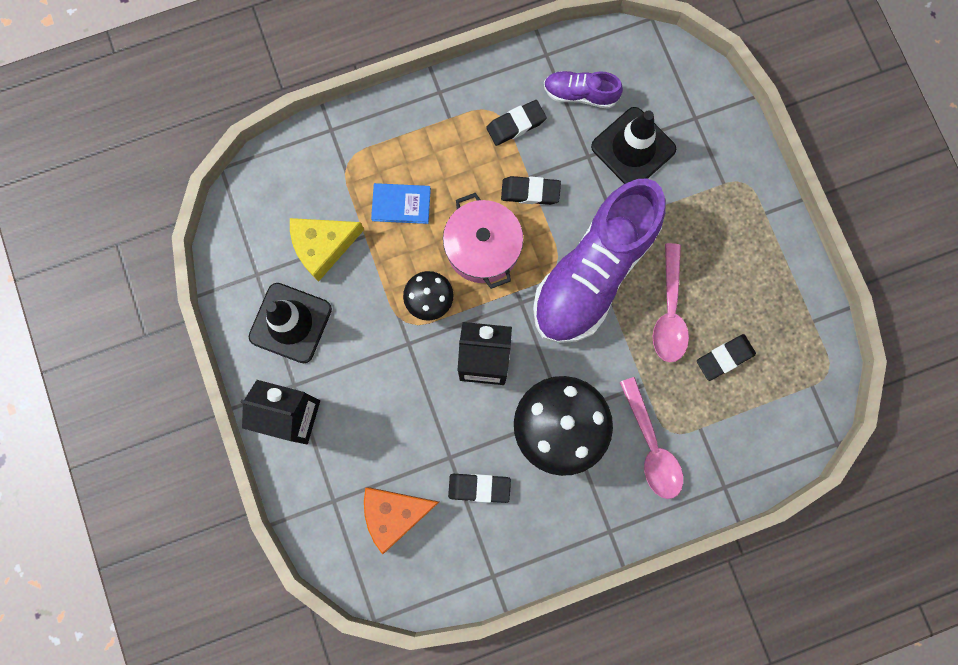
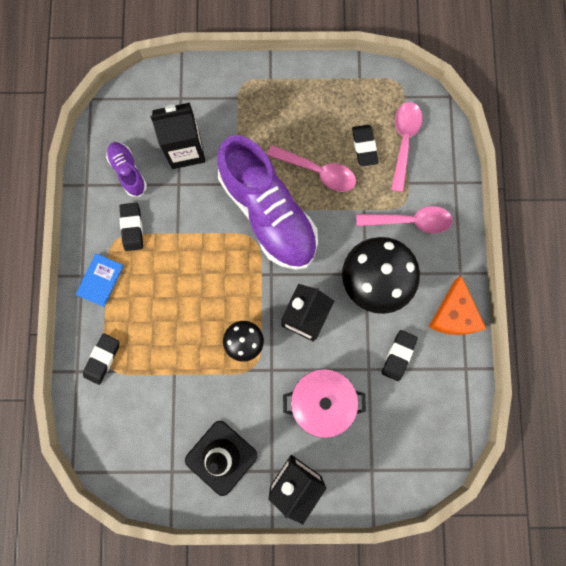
camera: 70 degrees left, 0 degrees up
(323, 246) = (170, 410): yellow cheese -> none
(395, 514) = (397, 426): orange cheese -> orange cheese (454, 314)
(401, 204) = (160, 337): blue book -> blue book (100, 280)
(483, 248) = (219, 287): pink pot -> pink pot (322, 402)
(530, 192) = (189, 236): black eraser -> black eraser (102, 359)
(580, 94) = (128, 172): purple shoe -> purple shoe turned 120 degrees clockwise
(633, 148) = (185, 150): black traffic cone -> black carton
(752, 405) = (404, 141): none -> pink spoon

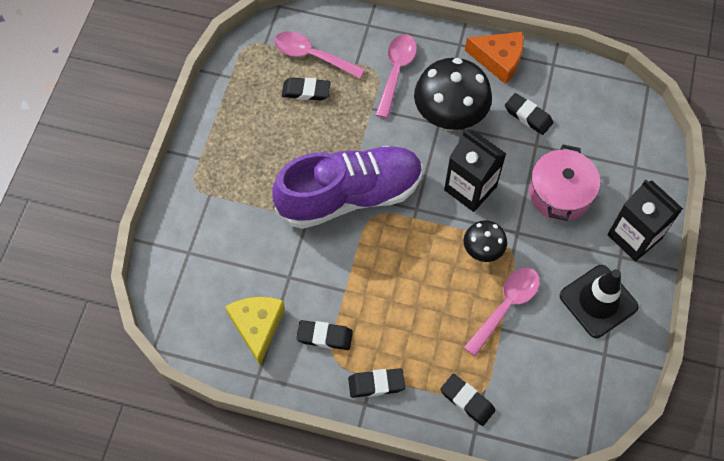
camera: 75 degrees left, 15 degrees down
(100, 280) = (376, 384): blue book -> black eraser
(128, 172) = (257, 327): purple shoe -> yellow cheese
(185, 150) = (251, 261): black carton -> none
(318, 172) = (319, 139): pink spoon -> pink spoon (506, 306)

